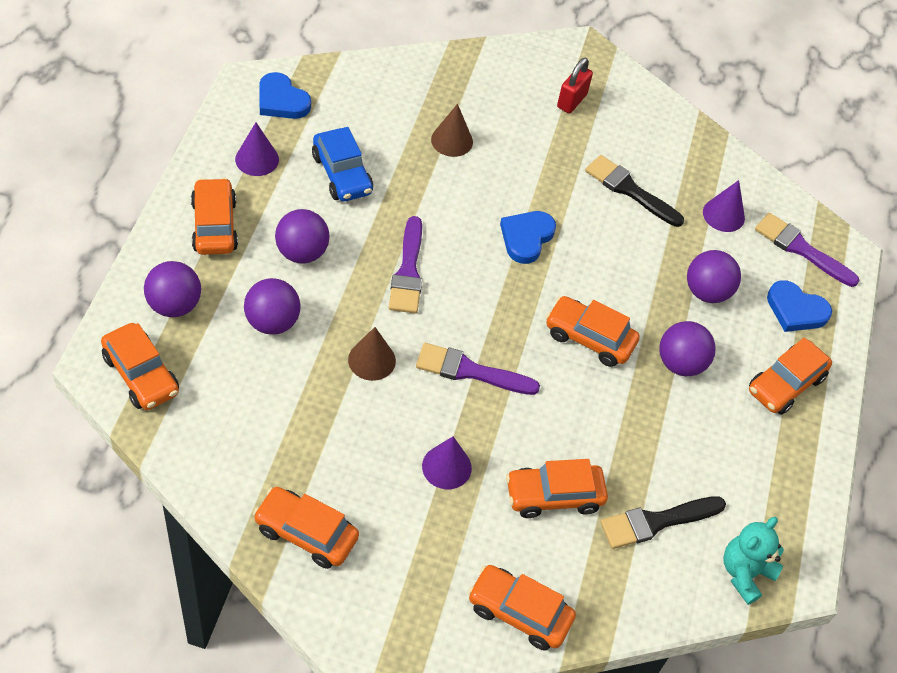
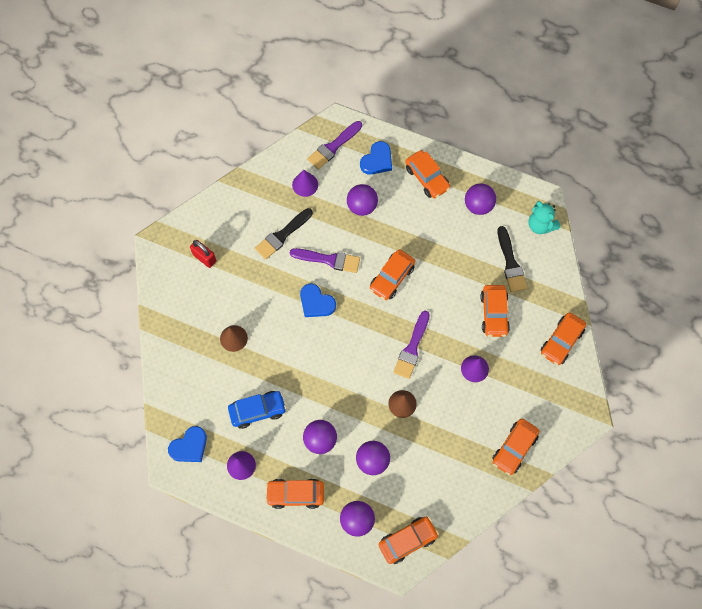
camera: 75 degrees left, 15 degrees up
(408, 271) = (338, 376): purple brush -> purple brush (329, 260)
(680, 363) = (411, 231): purple ball -> purple ball (478, 205)

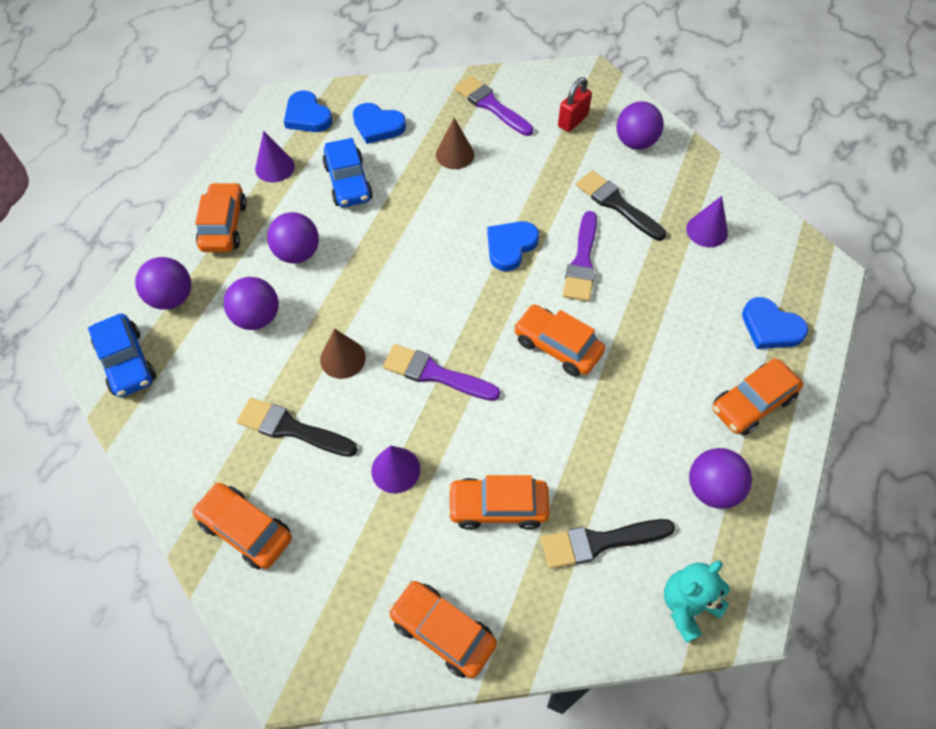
camera: 90 degrees right, 10 degrees down
(202, 393) = (378, 126): none -> blue heart
(333, 147) = (781, 266): purple brush -> purple brush (491, 105)
(362, 206) = (681, 305): purple ball -> purple ball (635, 142)
(407, 541) = (127, 362): orange car -> blue car
(451, 430) = (291, 428): none -> black brush

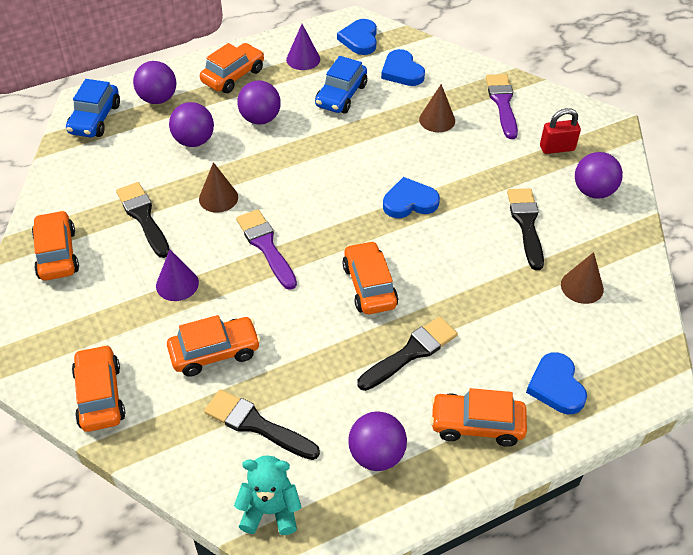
camera: 40 degrees right, 10 degrees down
(498, 507) = (215, 352): orange car -> orange car turned 120 degrees clockwise
(582, 262) = (452, 245): purple brush -> none
(647, 380) = (411, 352): none -> black brush
(706, 230) = (582, 287): purple cone -> brown cone

